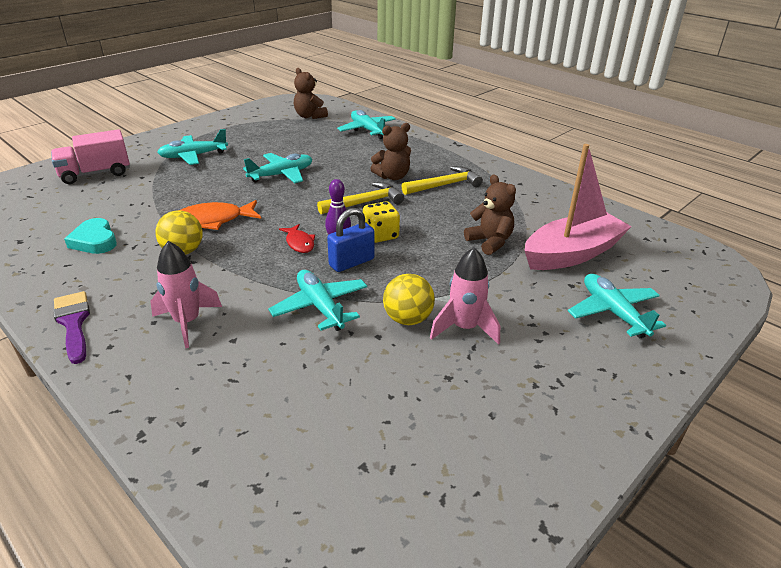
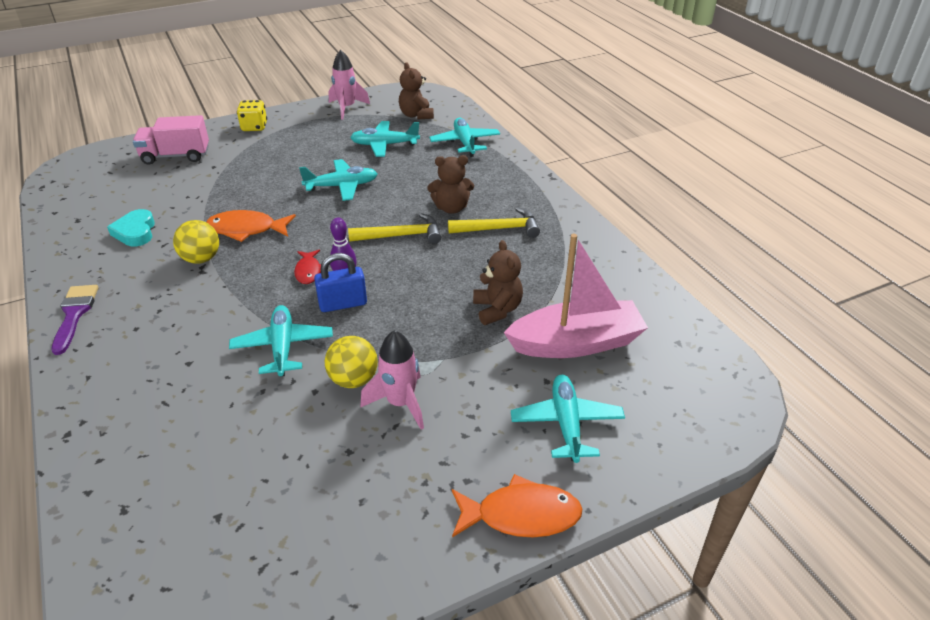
camera: 20 degrees right, 5 degrees up
(187, 322) = (162, 335): pink rocket -> pink rocket (347, 108)
(193, 156) = (273, 149): turquoise plane -> turquoise plane (384, 145)
(380, 235) = (391, 278): yellow dice -> yellow dice (254, 127)
(635, 389) = (521, 515): none -> orange fish

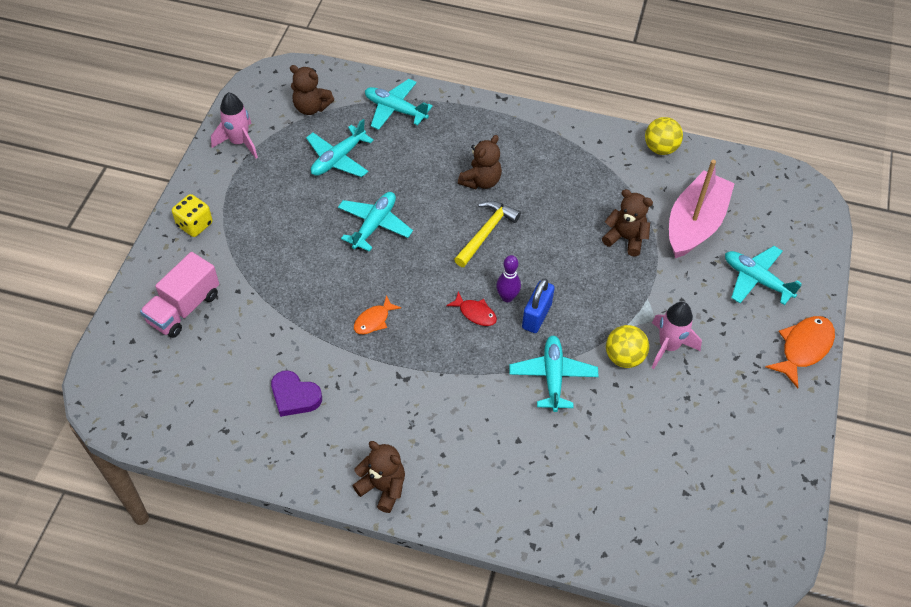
camera: 50 degrees left, 15 degrees up
(74, 314) = (383, 487): purple brush -> brown teddy bear
(135, 232) = (295, 396): turquoise heart -> purple heart
(201, 259) = (387, 370): yellow ball -> yellow ball (660, 148)
(246, 229) = (374, 320): orange fish -> orange fish, size x0.60
(283, 347) = (553, 377): turquoise plane -> turquoise plane turned 60 degrees clockwise
(499, 229) = (537, 174): yellow hammer -> none

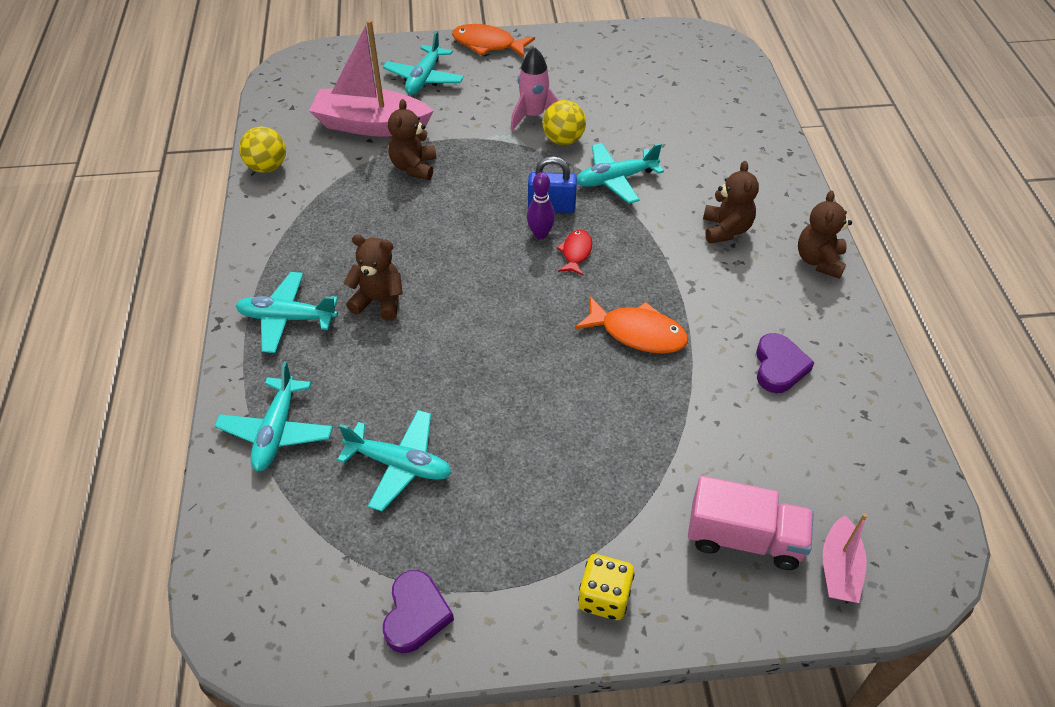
camera: 110 degrees left, 5 degrees down
(133, 348) = (839, 569): none -> pink boat
(239, 142) = (416, 614): pink rocket -> purple heart
(311, 107) = (304, 543): brown teddy bear -> brown teddy bear (726, 230)
(374, 225) = (499, 381): turquoise plane -> turquoise plane (287, 318)
(374, 320) = (637, 333): orange fish -> orange fish, size x1.68
(486, 233) = (459, 274): yellow hammer -> none

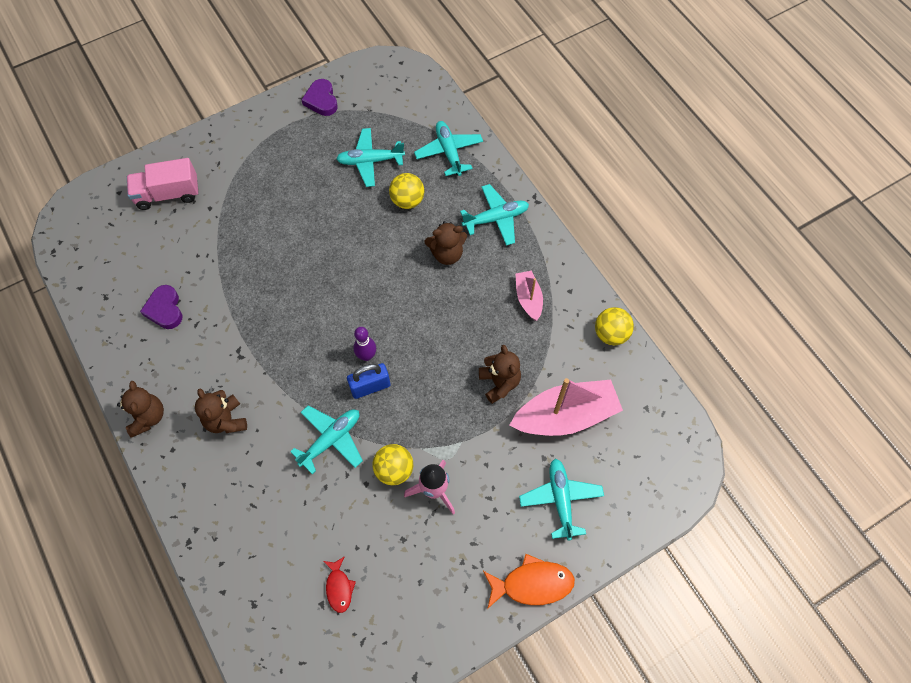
camera: 155 degrees right, 15 degrees up
(384, 385) = (407, 200): none -> yellow ball
(576, 253) = (333, 349): red fish -> red fish (339, 587)
(604, 597) = (233, 140): yellow dice -> none
(637, 333) = (265, 298): orange fish -> none
(839, 569) = (114, 197): pink boat -> pink boat (528, 298)

